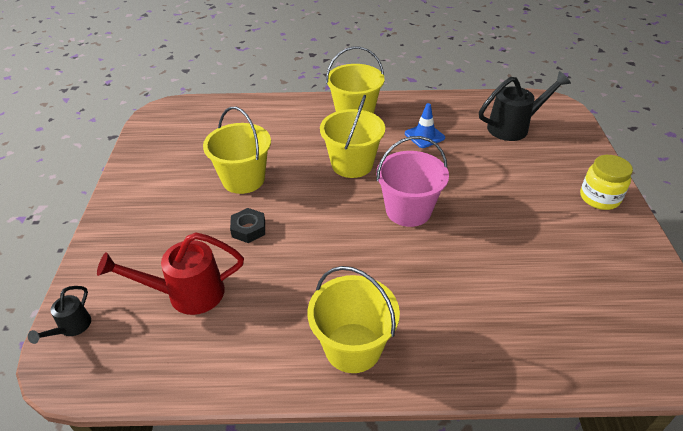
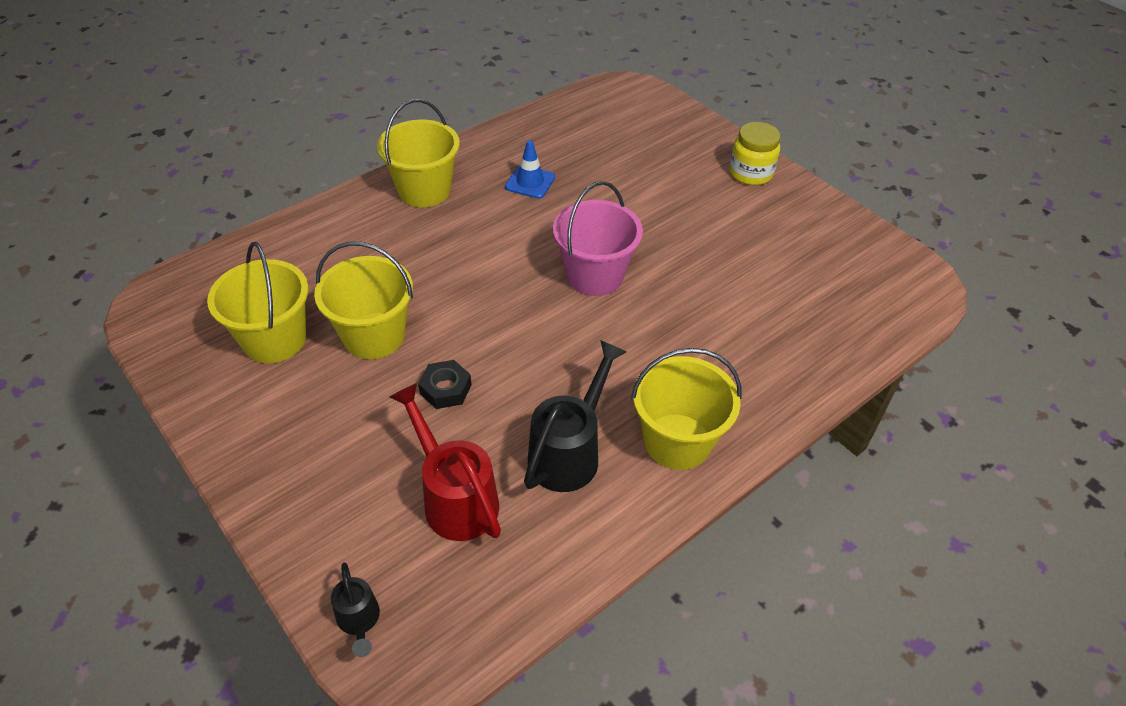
camera: 40 degrees left, 5 degrees up
(187, 294) = (455, 498): red watering can -> red watering can turned 105 degrees clockwise
(352, 164) = (484, 253): yellow bucket -> yellow bucket (274, 339)
(513, 127) = (610, 131): black watering can -> black watering can (569, 452)

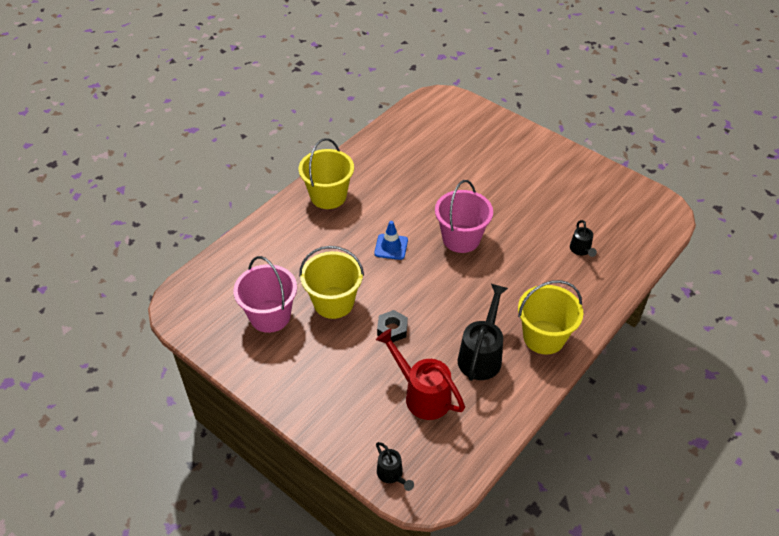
camera: 10 degrees left, 0 degrees up
(274, 339) = (270, 316): yellow bucket -> pink bucket
(530, 182) = (397, 179): blue traffic cone -> blue traffic cone (391, 247)
(750, 173) = (540, 150): yellow jar -> none
(773, 320) = (581, 250): none -> black watering can

